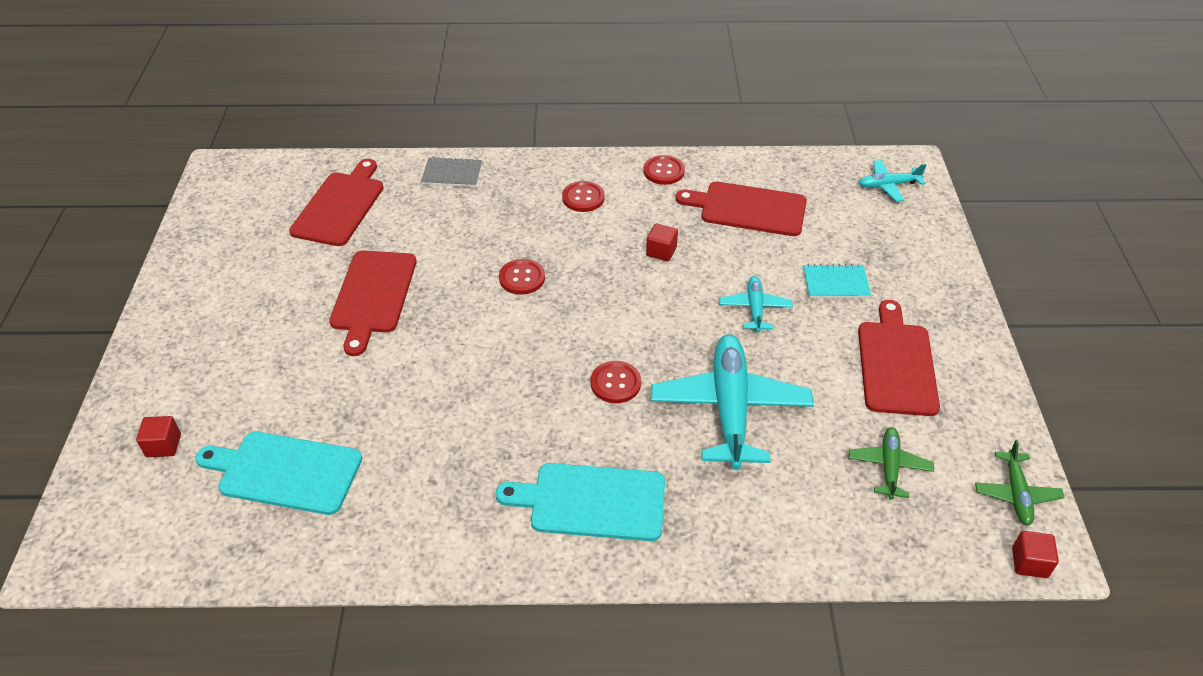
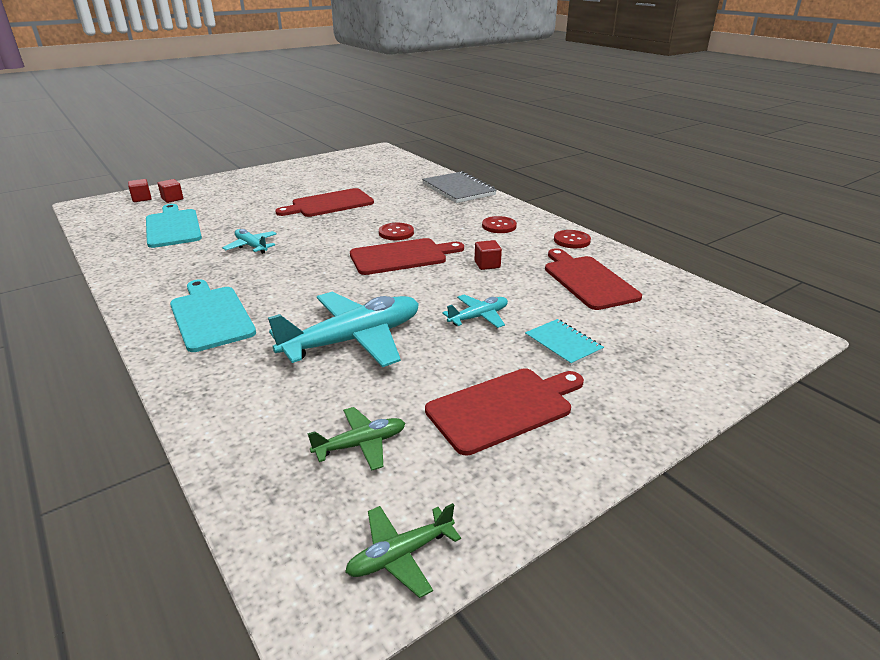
camera: 55 degrees right, 15 degrees down
(340, 206) = (389, 176): red cutting board -> red cutting board (402, 256)
(452, 174) = (458, 189): grey notebook -> grey notebook, size x1.67
(615, 383) = (333, 289): red button -> none
(888, 185) = (736, 332): turquoise plane -> turquoise plane (251, 246)
(1029, 562) = (298, 601): red cube -> red cube (142, 198)

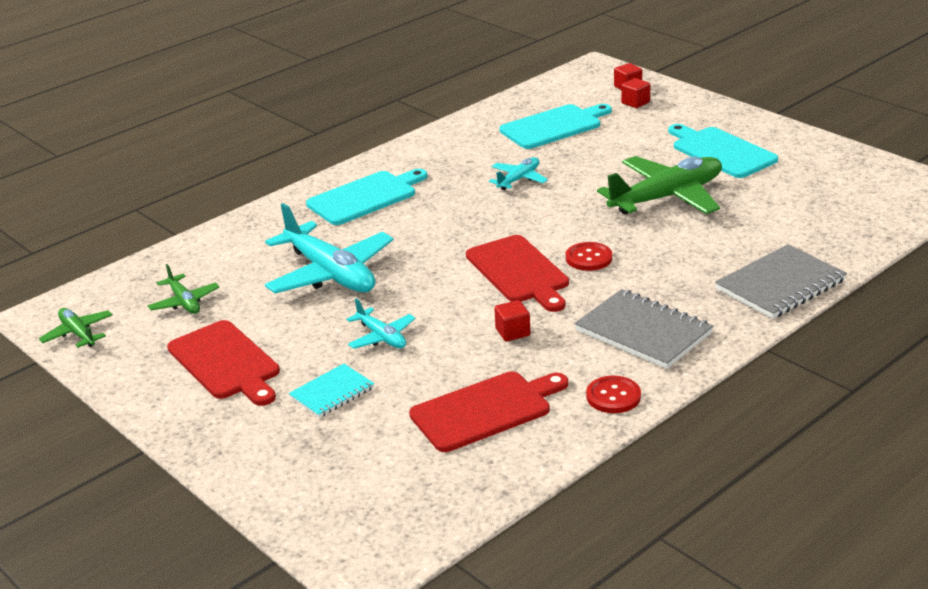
camera: 85 degrees right, 0 degrees up
(281, 185) = (721, 151): none -> turquoise cutting board
(329, 204) = (667, 197): red cutting board -> green plane
(499, 226) = (643, 332): red button -> grey notebook

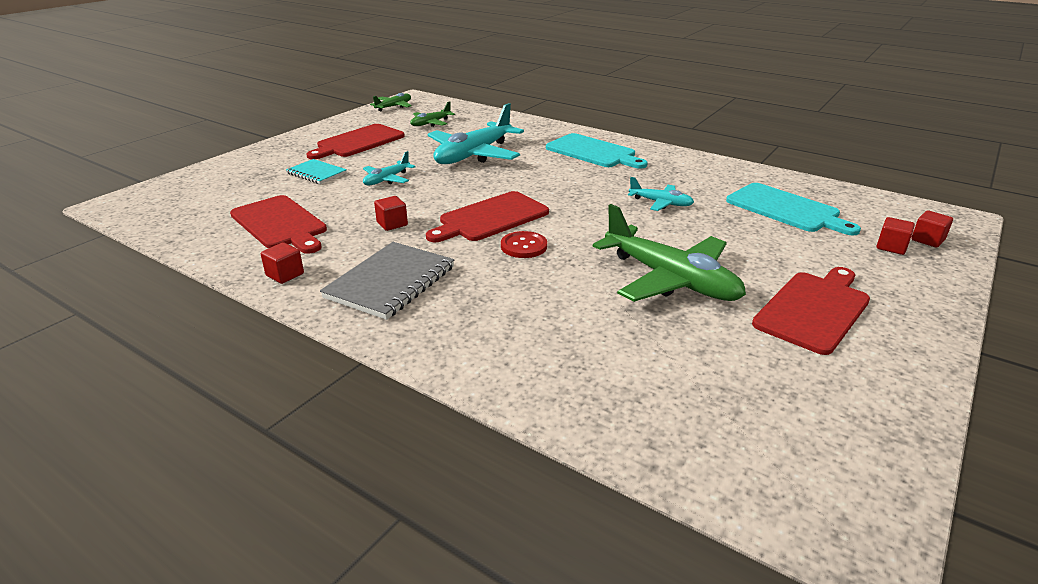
camera: 75 degrees right, 0 degrees up
(613, 396) = (285, 275): red button -> red cube
(721, 151) = (814, 309): turquoise cutting board -> red cutting board
(780, 285) = (493, 364): grey notebook -> none

